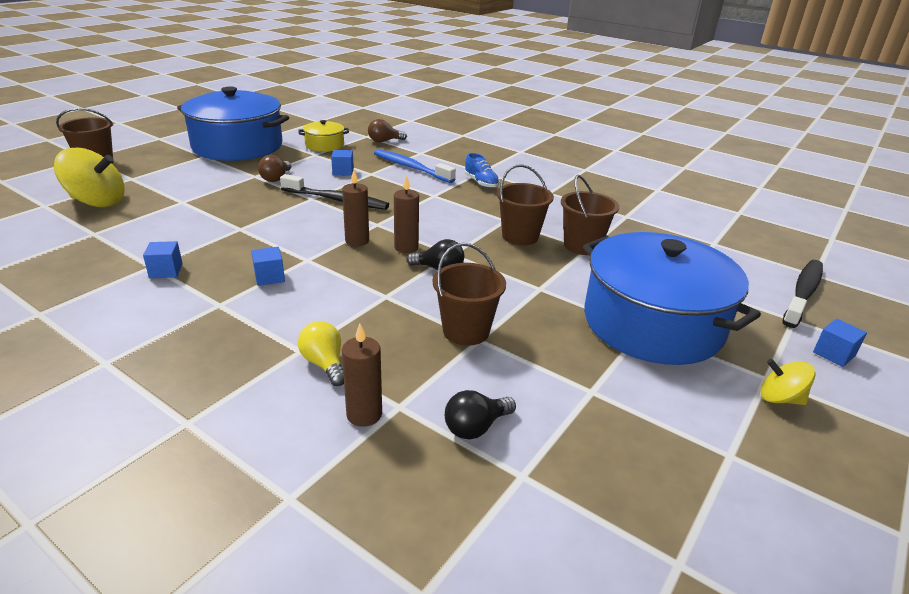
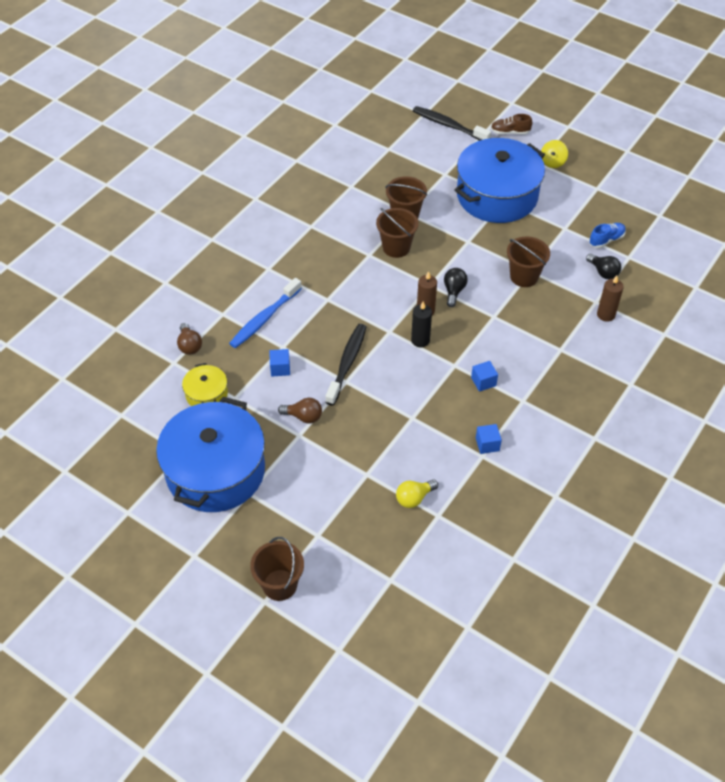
camera: 90 degrees left, 20 degrees up
(97, 202) = (377, 540): yellow spinning top -> none
(324, 364) = (570, 336): yellow light bulb -> yellow light bulb (414, 498)
(357, 241) = (420, 340): brown candle -> black candle
(481, 183) = (296, 268): blue shoe -> blue shoe (606, 240)
(833, 354) = (510, 132): blue cube -> brown shoe

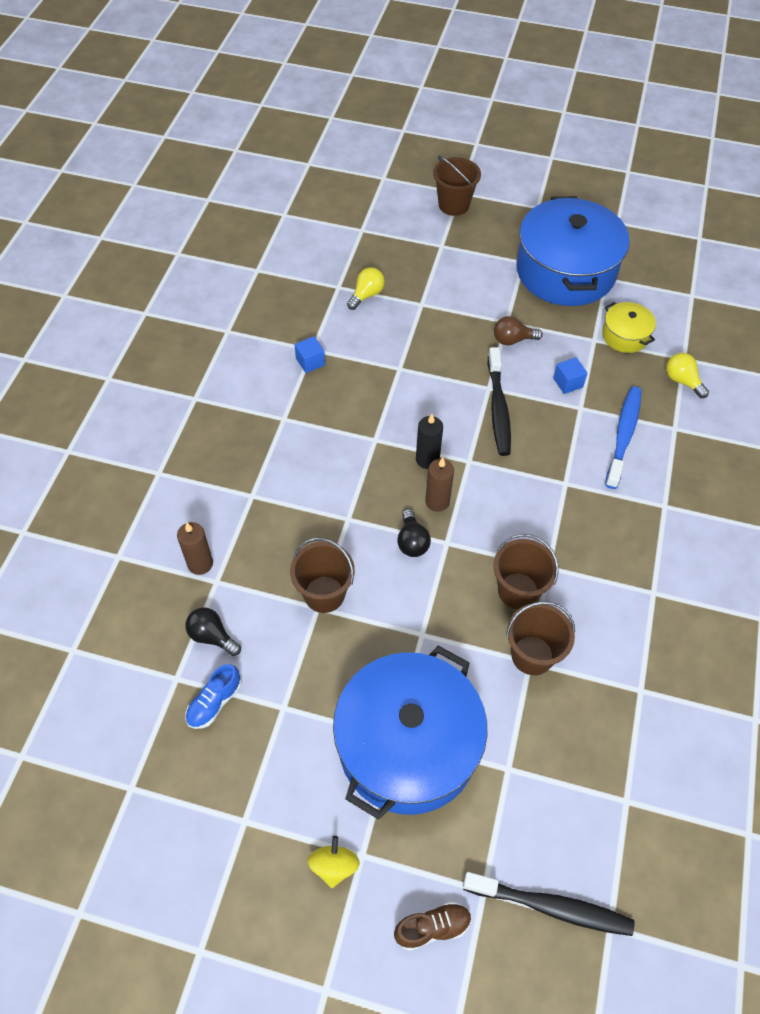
camera: 160 degrees right, 5 degrees up
(189, 345) = (682, 381): brown light bulb -> yellow light bulb
(483, 382) = (335, 428): blue cube -> none

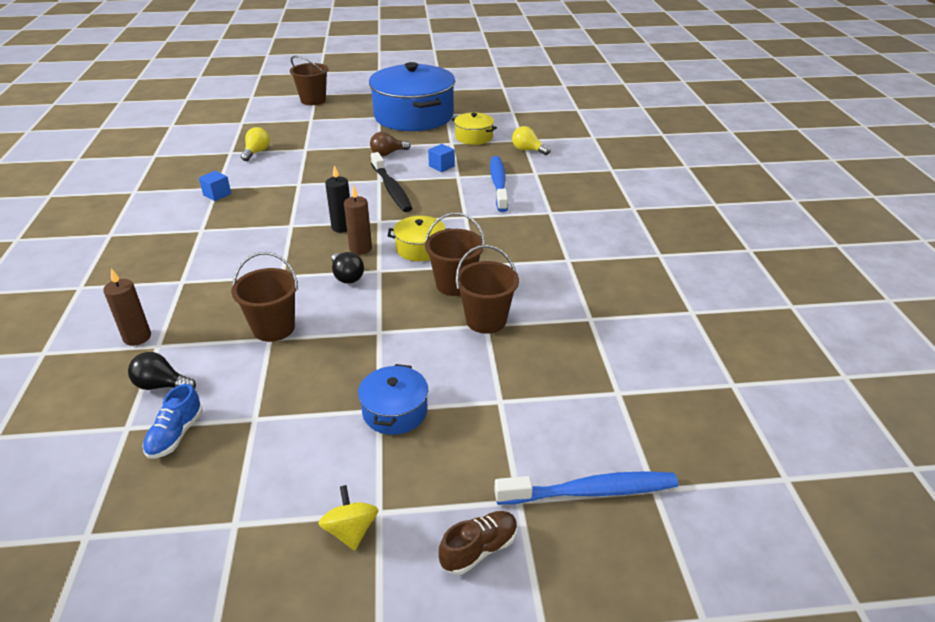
camera: 20 degrees left, 20 degrees down
(407, 745) = (395, 411): blue pot -> blue pot, size x0.45
(499, 521) = (420, 248): none -> yellow pot
(551, 906) = (591, 491): black toothbrush -> blue toothbrush

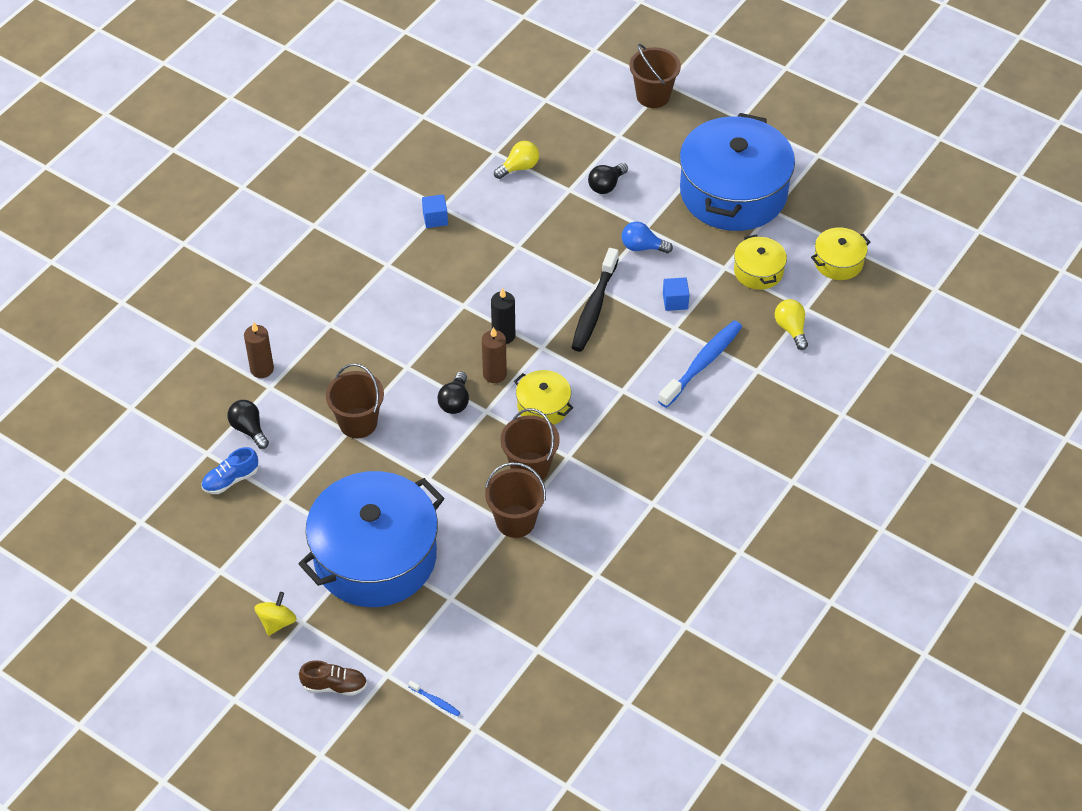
camera: 40 degrees right, 15 degrees up
(329, 139) = (606, 185): none -> black light bulb
(387, 153) = (642, 247): brown light bulb -> blue light bulb
(395, 411) = (375, 556): blue pot -> blue pot, size x2.23
(512, 118) = (838, 262): none -> yellow pot
(591, 491) = (435, 701): blue toothbrush -> blue toothbrush, size x0.42

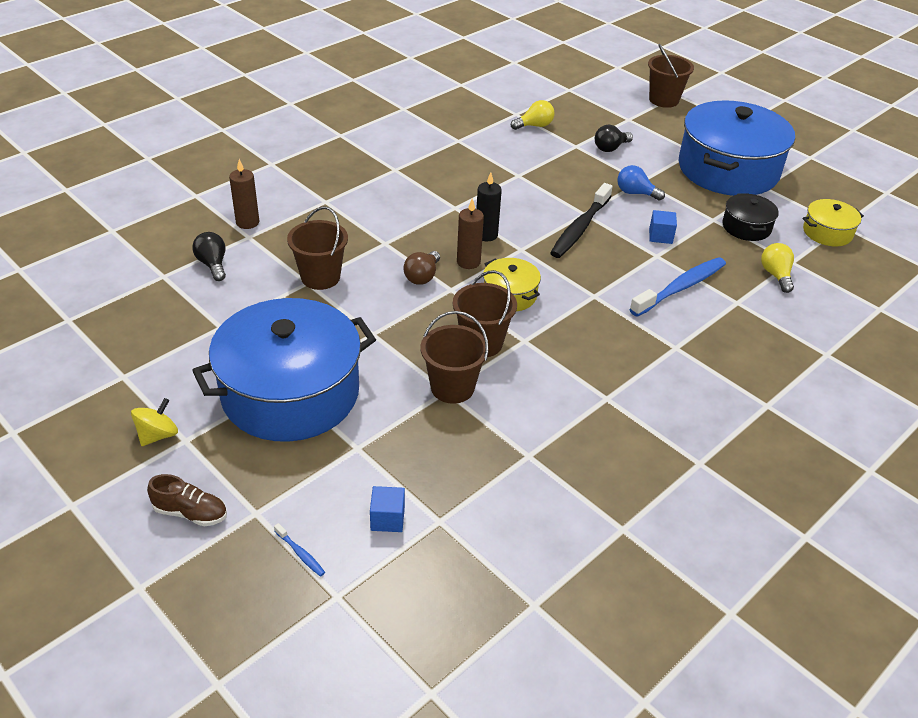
camera: 10 degrees right, 10 degrees down
(231, 480) = (175, 301): blue shoe -> none
(435, 218) = (449, 146): blue cube -> blue cube (387, 519)
(455, 401) = (422, 277): black light bulb -> brown light bulb
(758, 271) = (746, 227): yellow pot -> black pot

